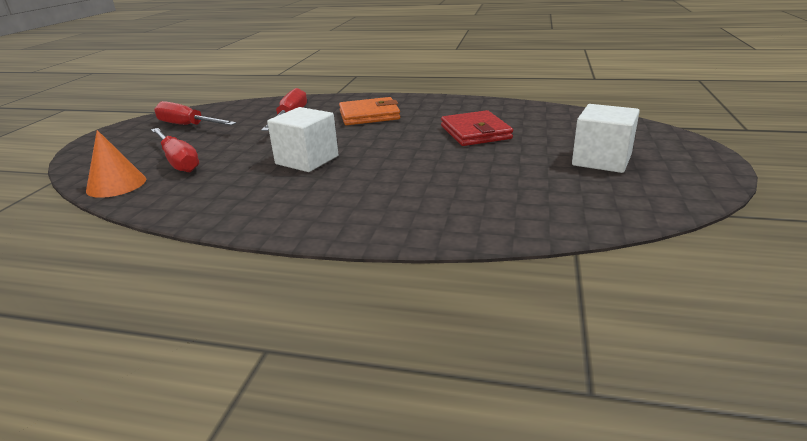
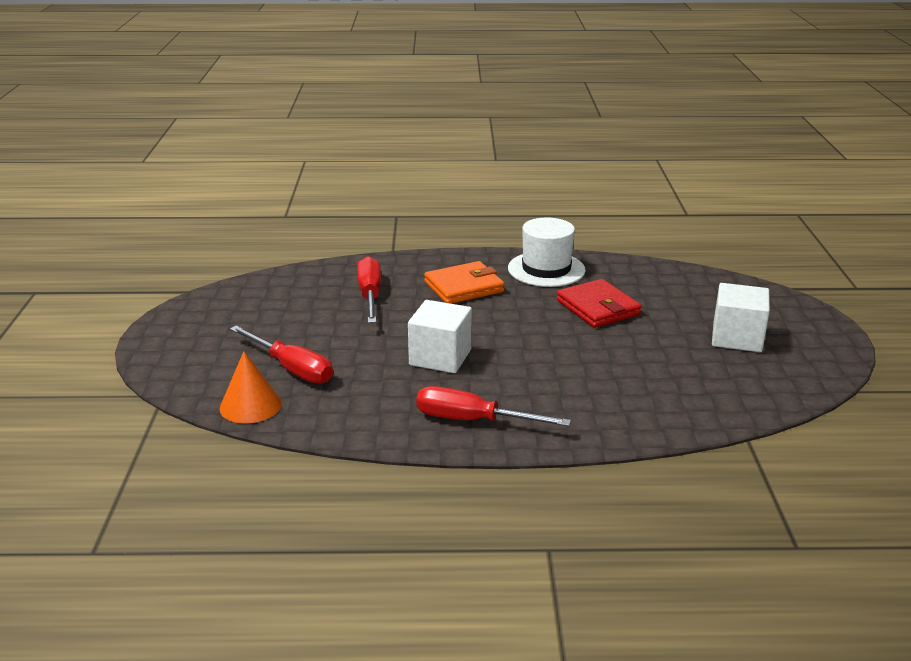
camera: 15 degrees left, 0 degrees up
(188, 126) = (250, 315): red screwdriver -> red screwdriver (473, 420)
(447, 106) = (546, 269): none -> white hat

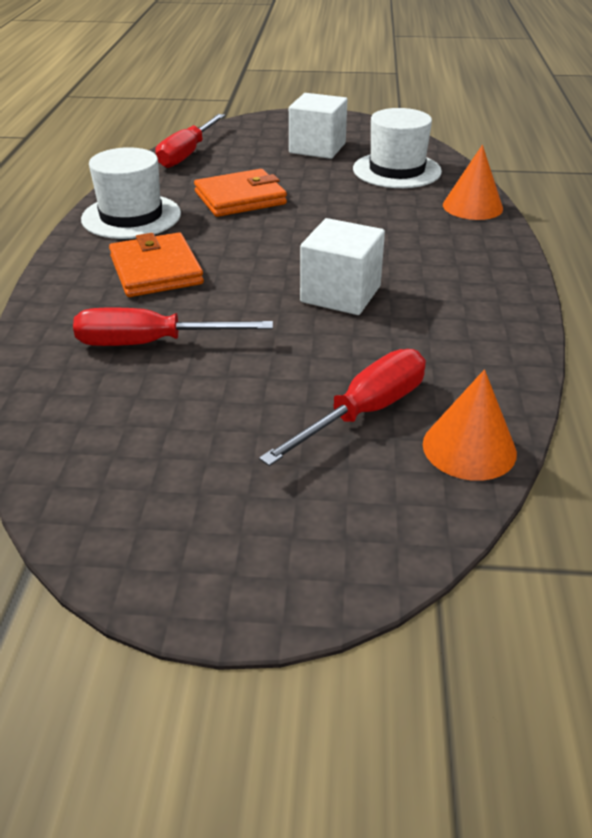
camera: 85 degrees left, 10 degrees up
(473, 420) = (478, 280): red screwdriver -> red screwdriver (187, 154)
(598, 307) = (240, 198): red wallet -> orange wallet
(630, 425) = (472, 206): none -> orange cone
(702, 383) = (396, 170): none -> white hat

